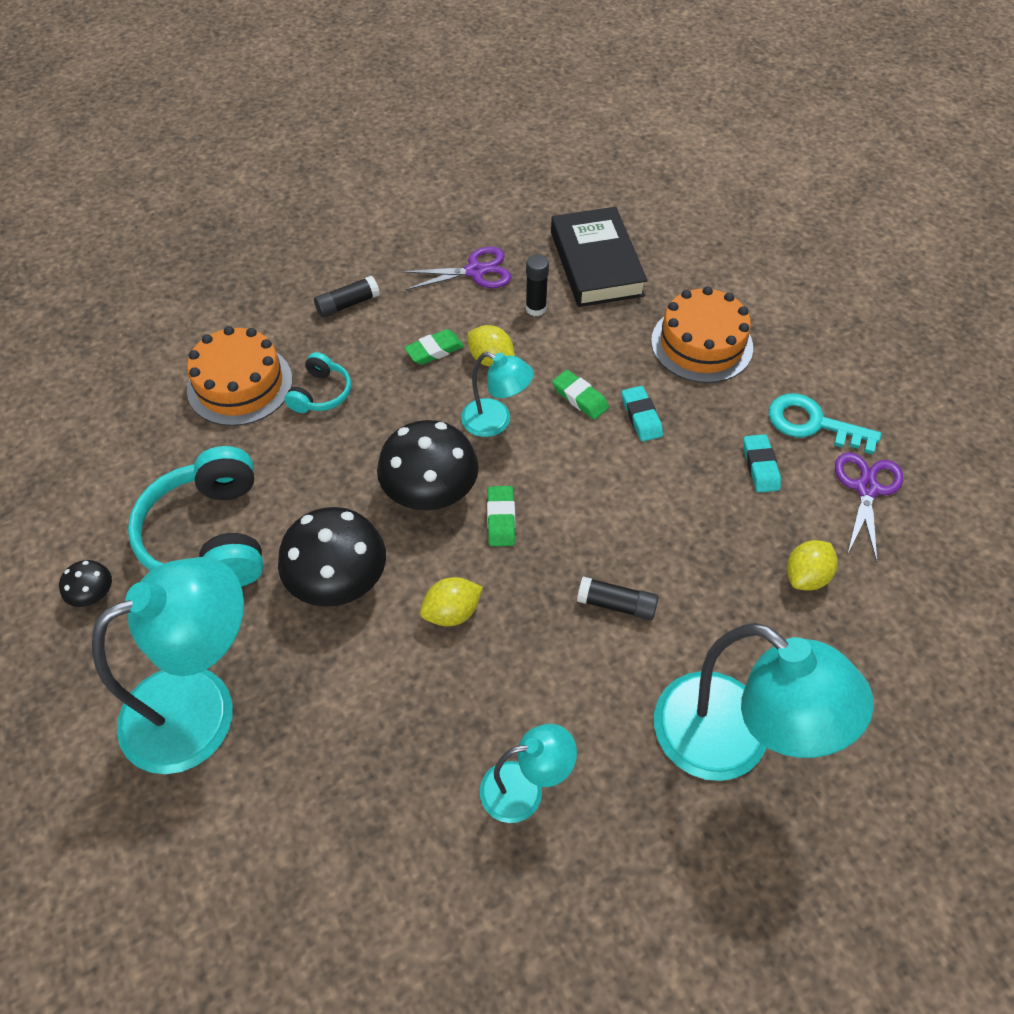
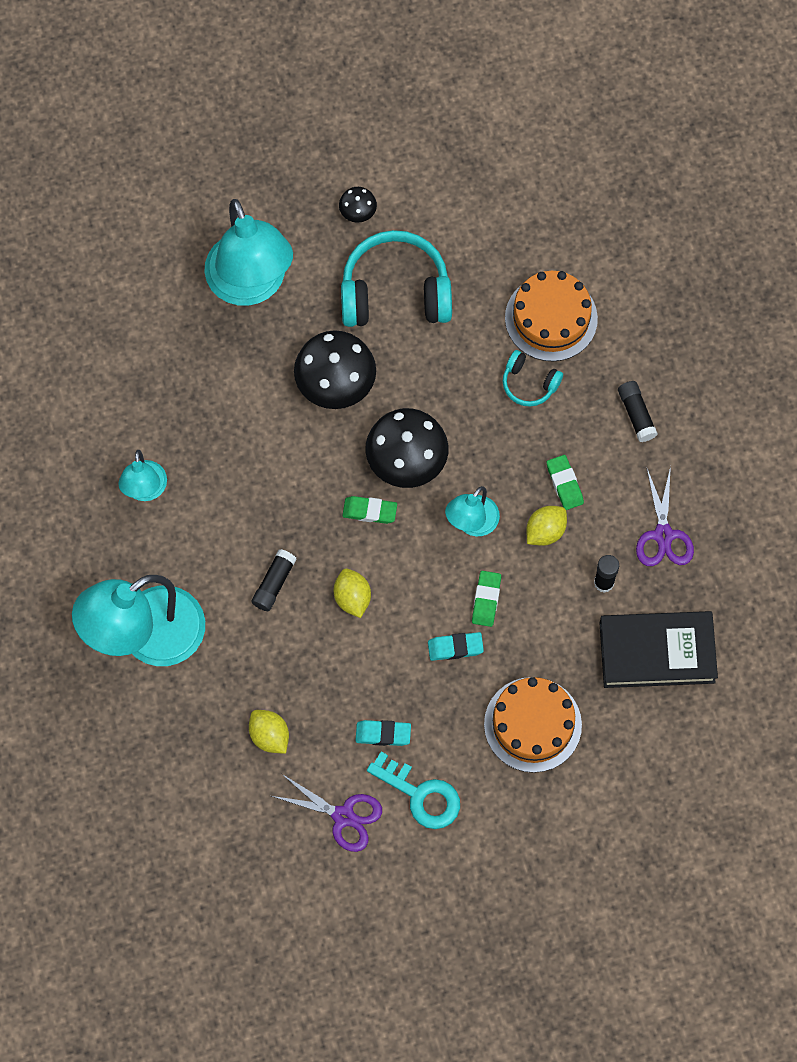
camera: 100 degrees right, 15 degrees up
(452, 612) = (291, 462): yellow lemon -> yellow lemon (352, 598)
(580, 398) = (486, 600): green eraser -> green eraser turned 45 degrees counterclockwise
(813, 424) = (421, 795): turquoise key -> turquoise key turned 90 degrees clockwise

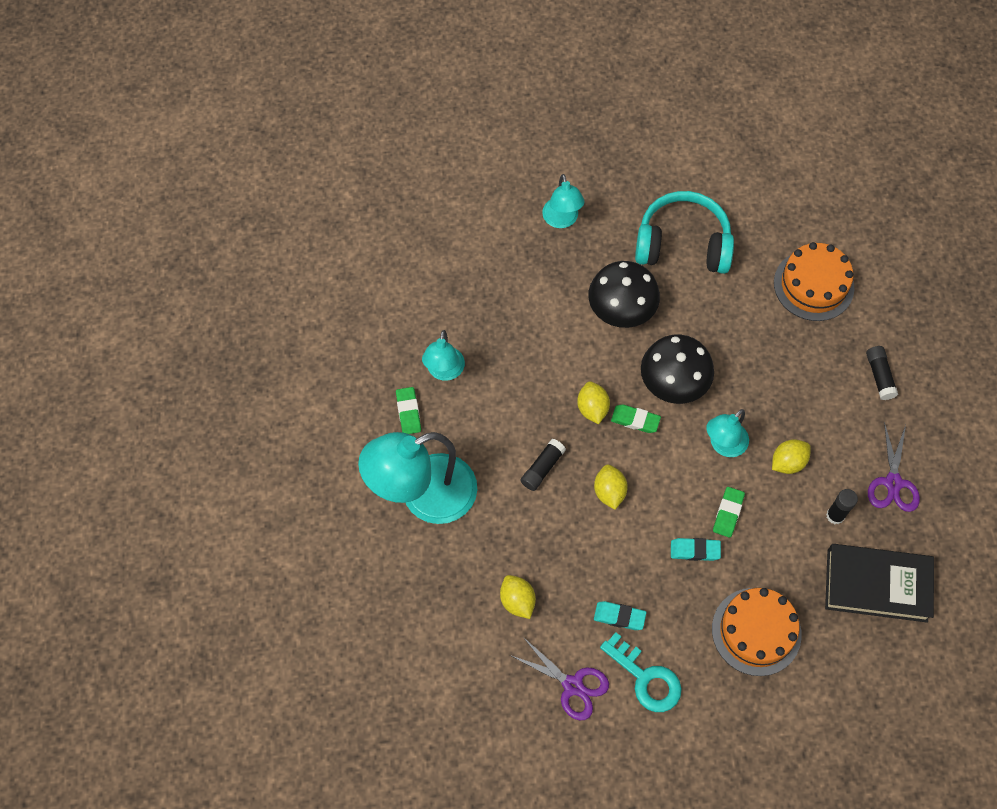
camera: 10 degrees right, 5 degrees down
(251, 285) = (562, 220): turquoise lamp -> turquoise lamp, size x0.53
(319, 506) = (592, 408): none -> yellow lemon
(358, 212) = (660, 176): black mushroom -> none
(529, 383) = (788, 335): turquoise headphones -> none
(564, 484) = (809, 424): green eraser -> green eraser (408, 412)

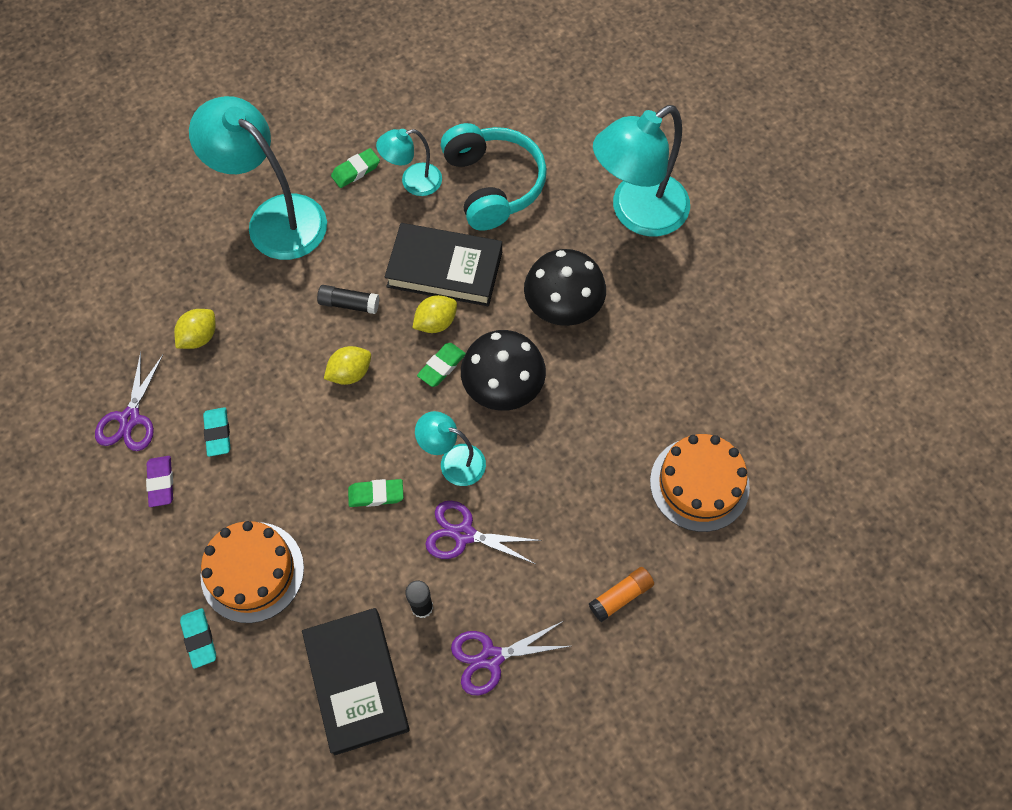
camera: 65 degrees right, 0 degrees up
(544, 381) = (445, 269): none -> black book
(562, 220) = (637, 213): turquoise lamp -> turquoise lamp, size x1.90
(635, 420) = (441, 366): green eraser -> green eraser turned 45 degrees clockwise
(646, 678) = (161, 482): turquoise key -> purple eraser
(682, 244) = (674, 334): turquoise headphones -> turquoise headphones (492, 185)
(695, 550) = (319, 477): turquoise eraser -> turquoise eraser (199, 639)
(788, 462) = (464, 534): yellow lemon -> purple scissors
(879, 376) = (620, 596): black glue stick -> orange glue stick

